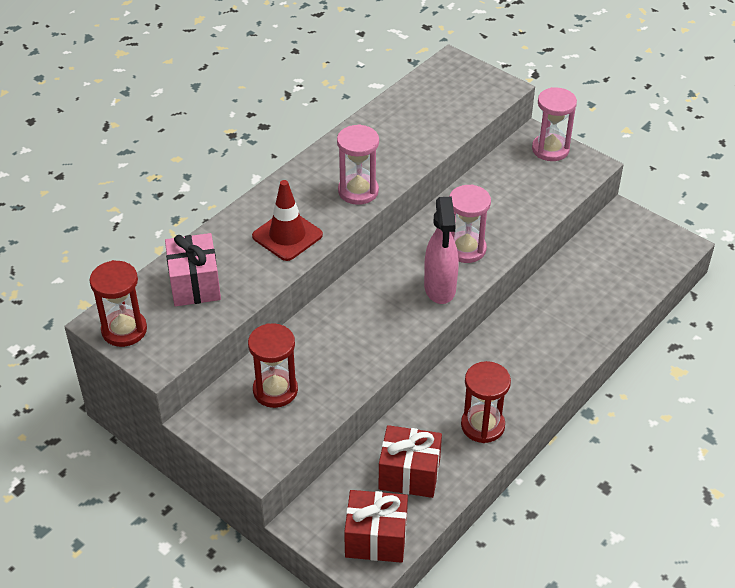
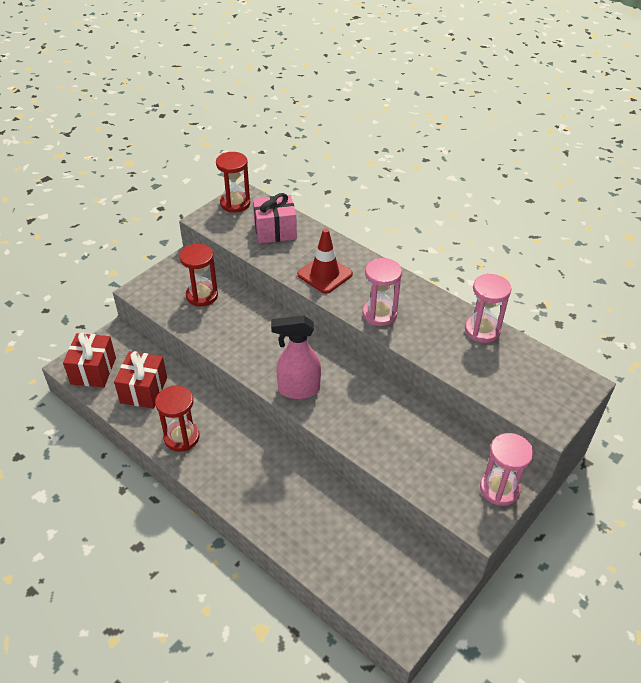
camera: 90 degrees right, 0 degrees up
(466, 249) = (347, 410): pink hourglass -> pink hourglass (482, 330)

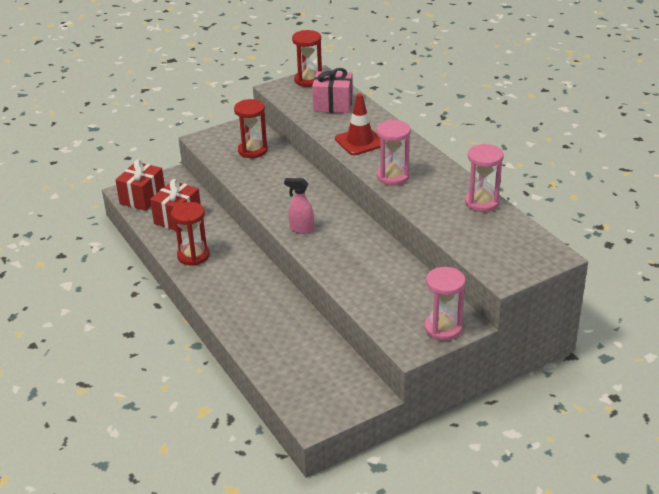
camera: 20 degrees right, 10 degrees down
(298, 390) = (301, 229): pink spray bottle -> pink spray bottle, size x0.64

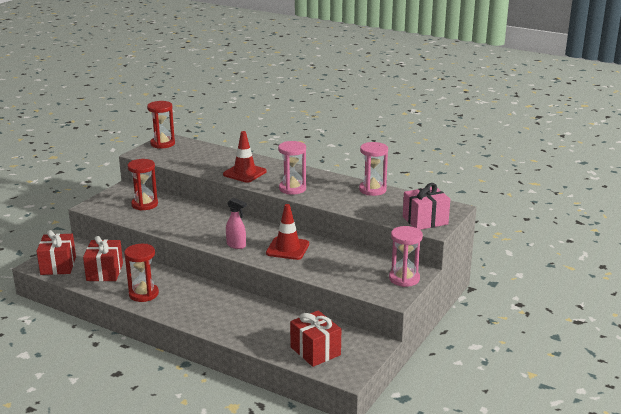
camera: 30 degrees left, 10 degrees down
(301, 229) = (236, 245): pink spray bottle -> pink spray bottle turned 135 degrees counterclockwise
(303, 381) = (315, 351): none -> red gift
(333, 105) = (199, 155): pink gift -> pink gift (425, 220)
(350, 249) = (287, 248): none -> red traffic cone

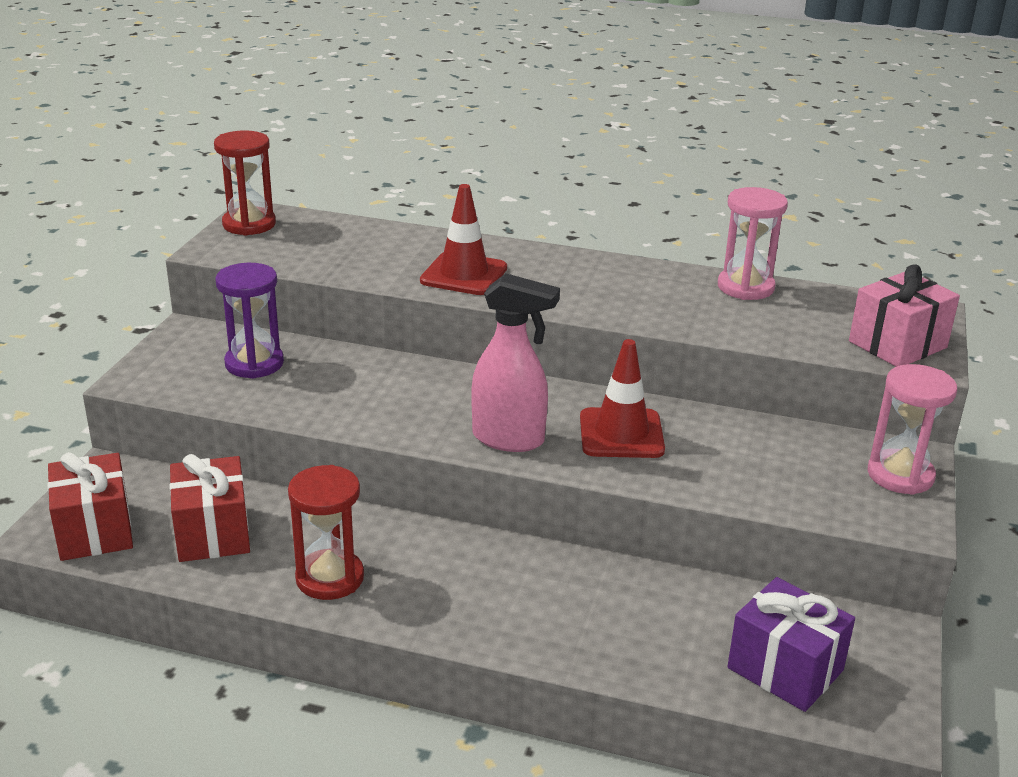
camera: 15 degrees left, 5 degrees up
(144, 204) = (254, 363): red hourglass -> purple hourglass
(236, 245) = (509, 439): pink spray bottle -> pink spray bottle, size x1.57
(292, 188) = (585, 300): pink hourglass -> none
(315, 351) = (785, 669): red gift -> purple gift

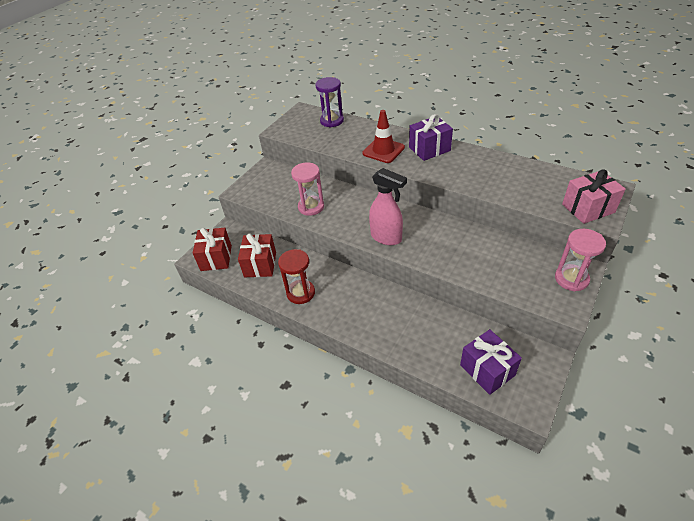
camera: 20 degrees right, 15 degrees up
(249, 224) = (298, 117): red hourglass -> none
(254, 363) = (289, 186): purple hourglass -> purple hourglass (332, 121)
(559, 268) = (429, 149): none -> purple gift
(621, 434) = (439, 240): red traffic cone -> none
(745, 287) = (518, 166): pink hourglass -> pink hourglass (311, 207)

